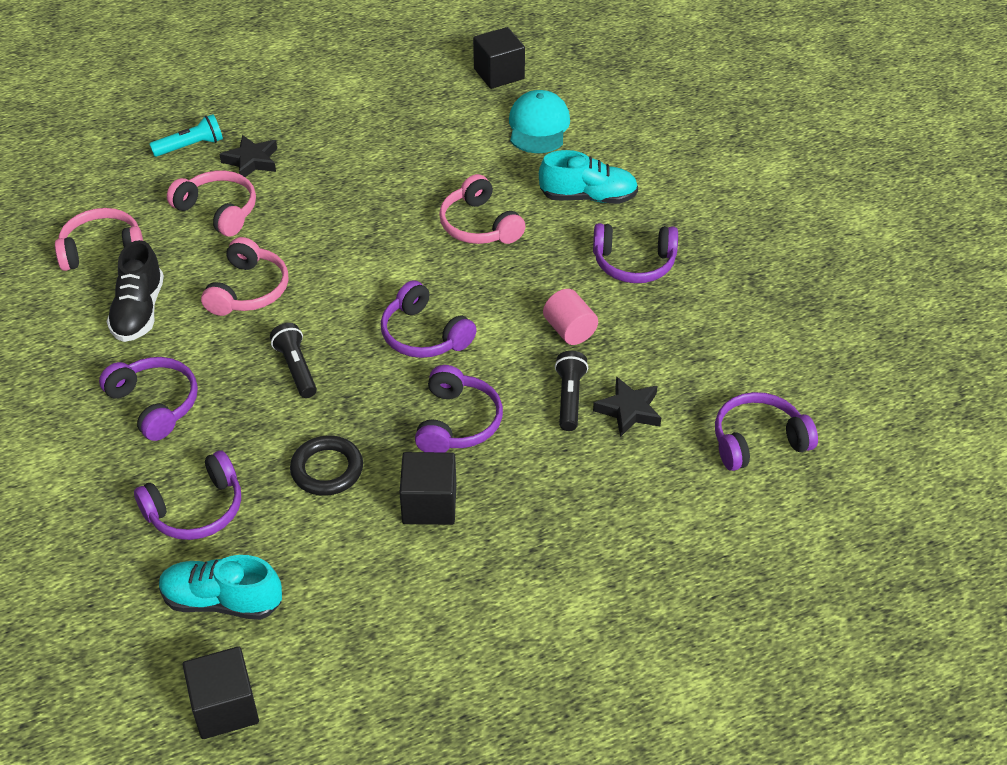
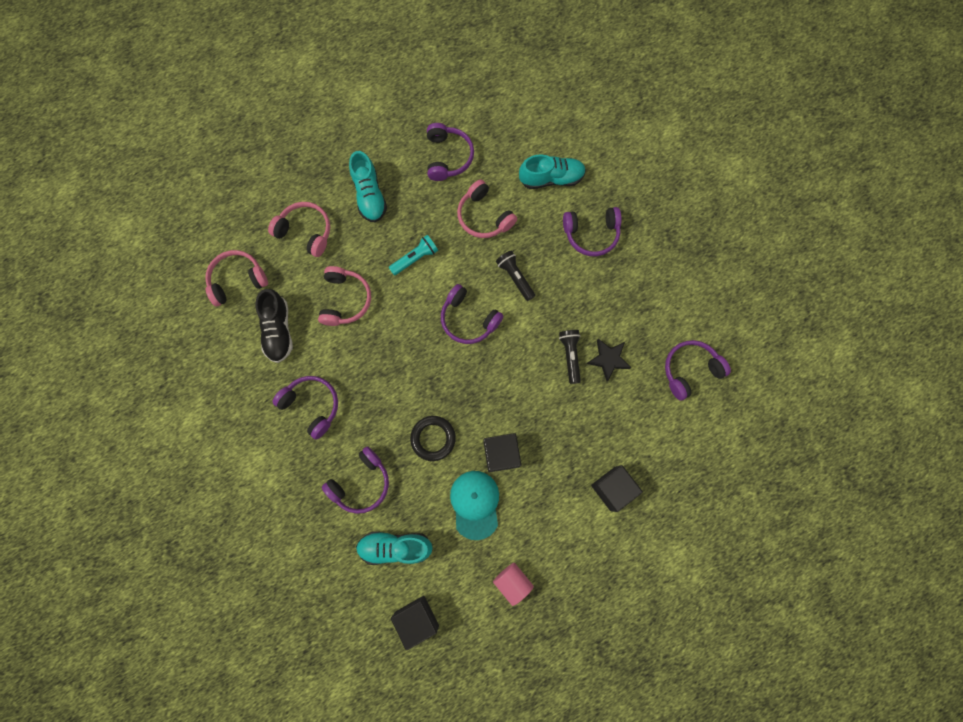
camera: 10 degrees left, 30 degrees up
(191, 146) = (269, 173): turquoise flashlight -> turquoise flashlight (415, 258)
(251, 161) = (316, 181): black star -> none
(296, 368) = (393, 361): black flashlight -> black flashlight (515, 277)
(322, 184) = (369, 195): none -> turquoise shoe
(457, 422) = (504, 387): purple headphones -> purple headphones (448, 157)
(499, 74) = (468, 67): black cube -> black cube (612, 488)
(538, 126) = (505, 116): turquoise cap -> turquoise cap (475, 504)
(569, 330) = (560, 300): pink cylinder -> pink cylinder (512, 582)

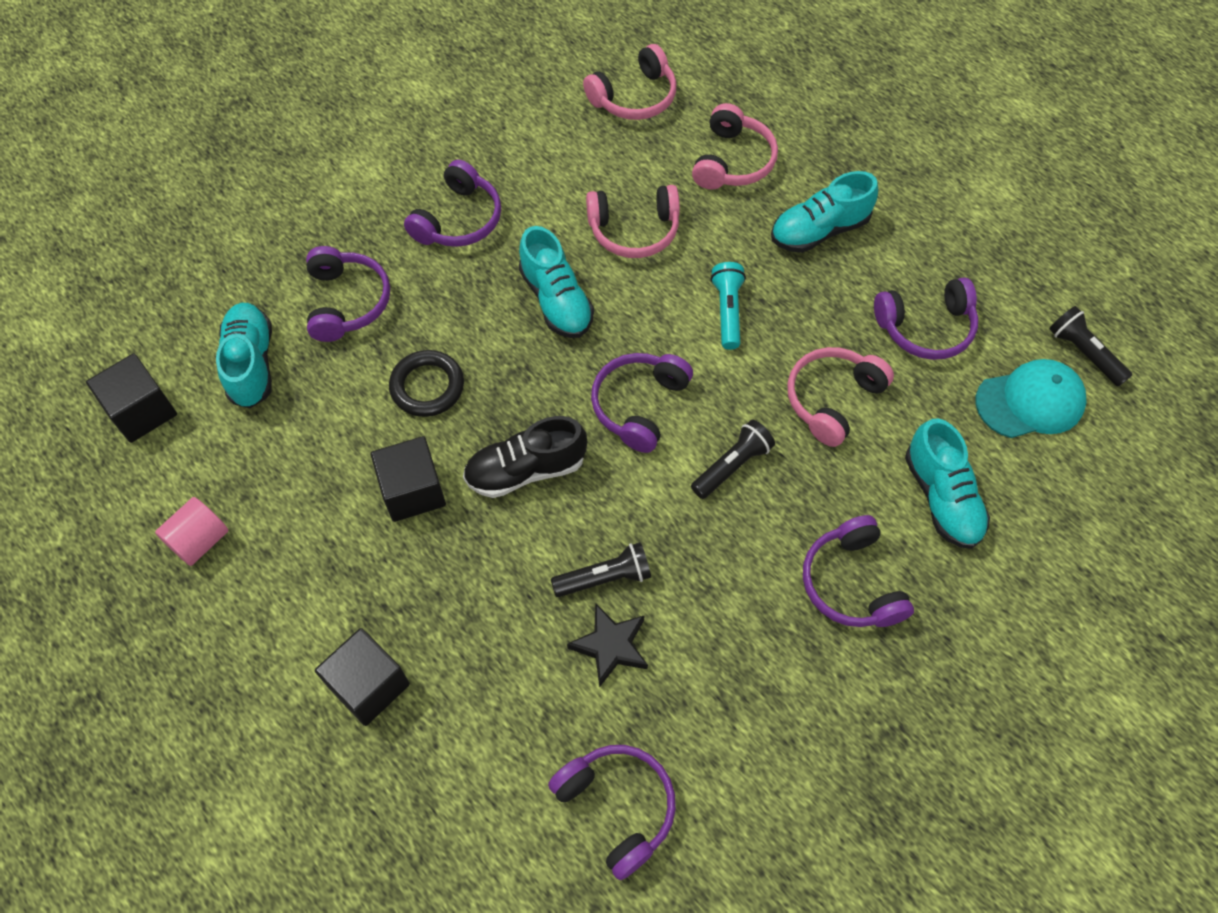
camera: 80 degrees right, 15 degrees down
(237, 280) = (634, 97): pink headphones -> pink headphones turned 90 degrees clockwise
(278, 330) = (567, 158): black shoe -> black shoe (526, 470)
(361, 483) = (347, 302): purple headphones -> purple headphones turned 135 degrees counterclockwise
(387, 354) = (556, 300): none -> turquoise shoe
(415, 258) = (727, 311): turquoise flashlight -> turquoise flashlight turned 135 degrees counterclockwise
(475, 504) = (325, 465): turquoise cap -> turquoise cap (1030, 401)
(479, 85) = (1084, 353): none -> black flashlight

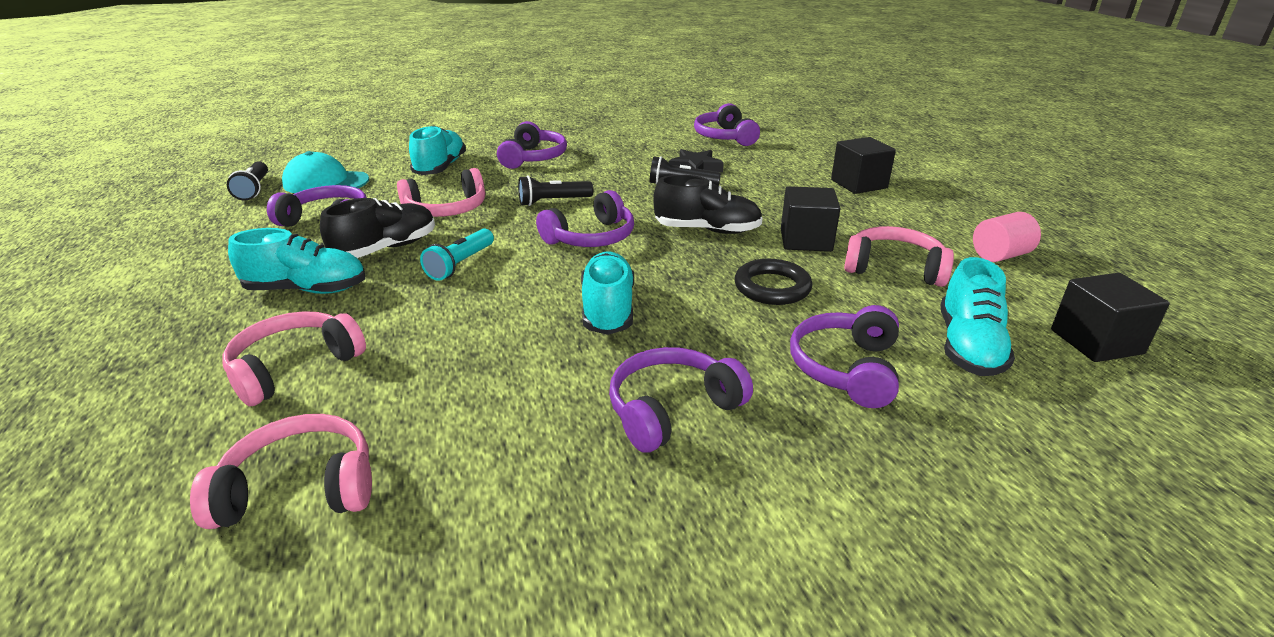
camera: 155 degrees left, 30 degrees down
(634, 230) = (476, 339): pink headphones -> pink headphones (894, 269)
(817, 307) = (386, 249): none -> black shoe

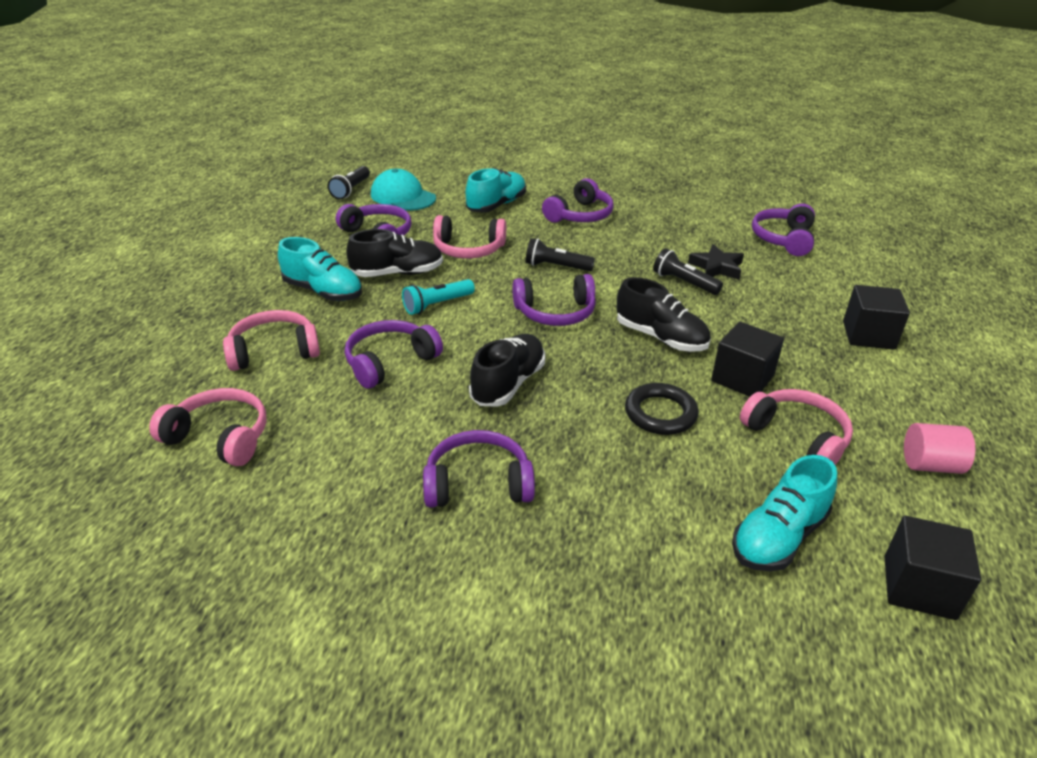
camera: 30 degrees right, 5 degrees up
(608, 310) = (508, 384): turquoise shoe -> black shoe
(846, 368) = (645, 509): purple headphones -> purple headphones (390, 362)

